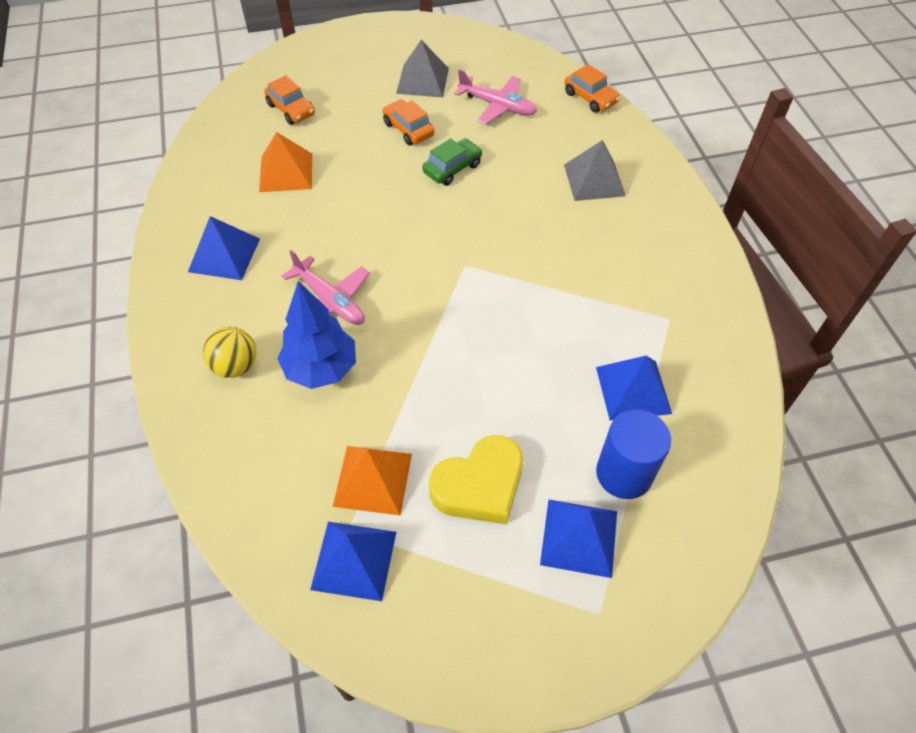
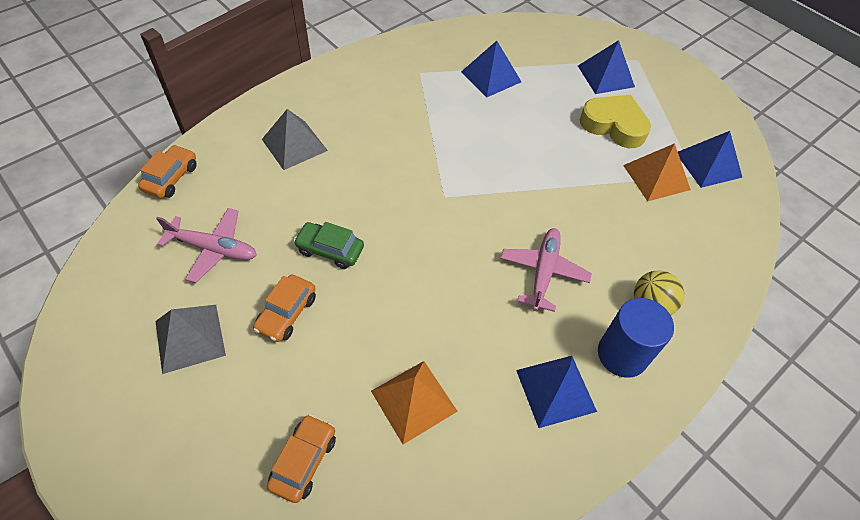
camera: 120 degrees left, 0 degrees up
(321, 369) = (606, 245): blue tree -> none
(497, 106) = (213, 248): pink plane -> pink plane turned 105 degrees clockwise
(624, 473) = (552, 68): blue cylinder -> blue cylinder (622, 354)

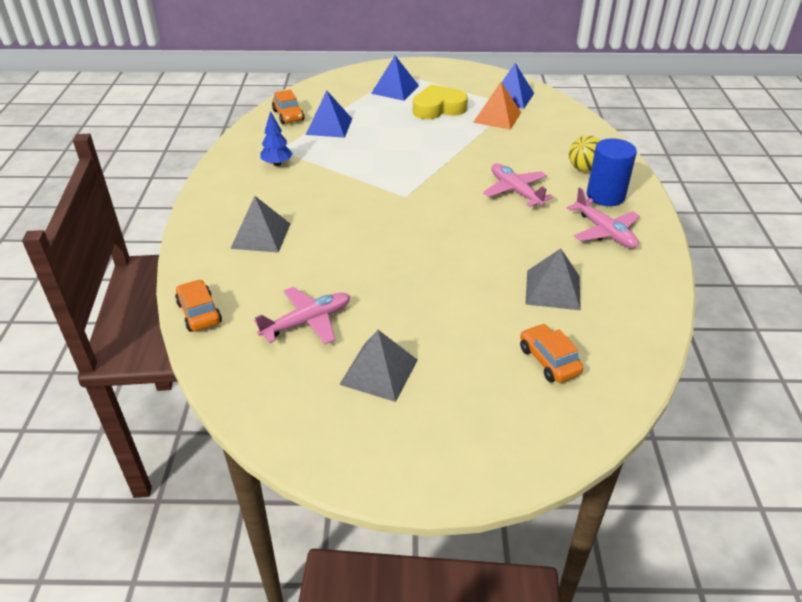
camera: 45 degrees left, 15 degrees down
(287, 313) = (416, 312): orange car -> orange car (288, 115)
(330, 250) = (385, 266): green car -> none
(399, 85) = (277, 164): none -> blue tree
(414, 401) = (553, 289): orange pyramid -> grey pyramid
(555, 390) = (604, 231): blue pyramid -> pink plane

